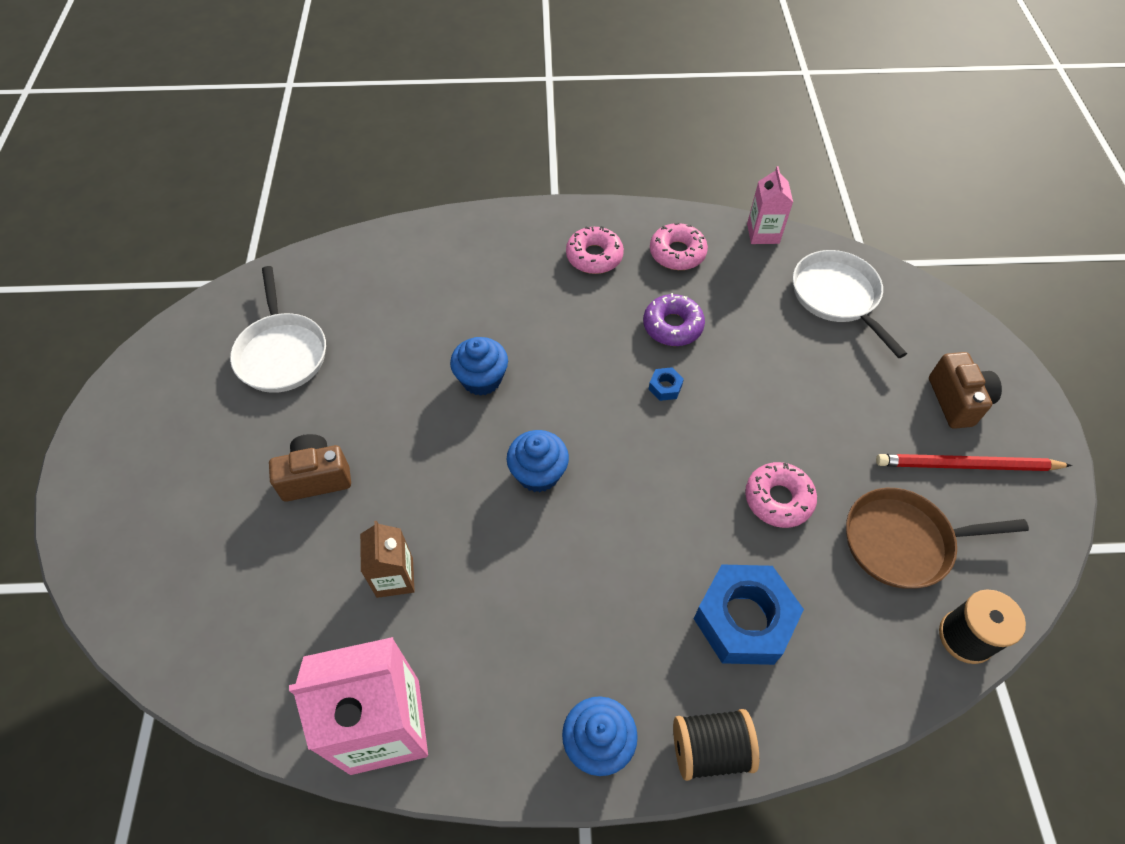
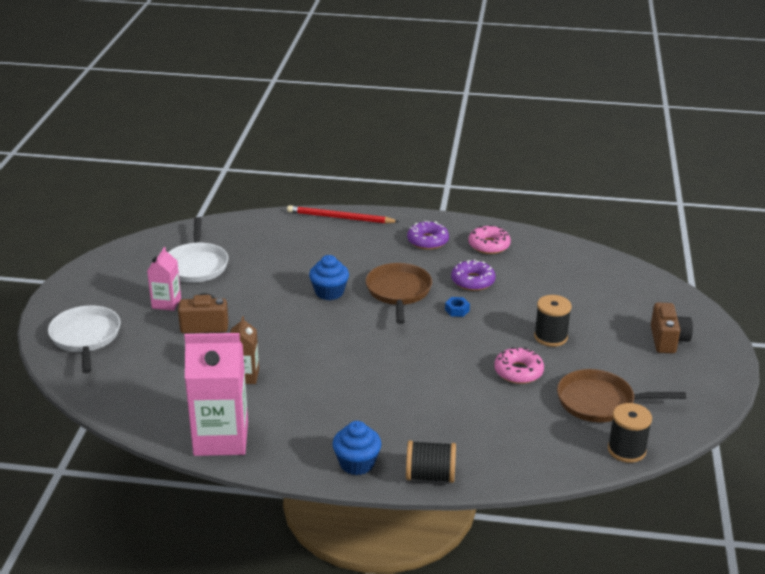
camera: 10 degrees right, 25 degrees down
(538, 473) = (355, 340): blue cupcake -> none
(577, 363) = (398, 292): none -> brown pan
(594, 256) = (427, 241): pink donut -> purple donut
(743, 619) = (473, 423): blue nut -> none
(763, 233) = (556, 242): pink carton -> pink carton (166, 303)
(803, 420) = (550, 337): none -> black spool
(837, 297) = (600, 279): white pan -> white pan (86, 337)
(966, 465) = (661, 372): red pencil -> red pencil (340, 218)

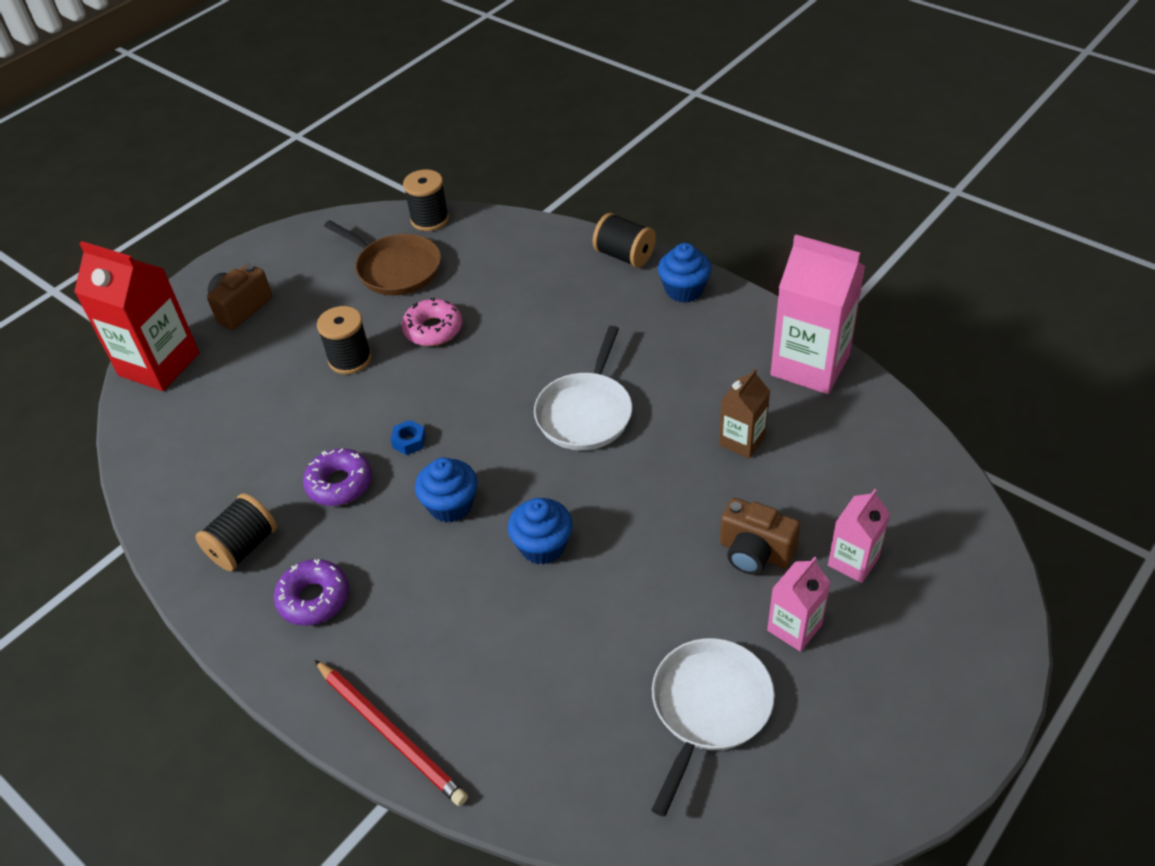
camera: 145 degrees left, 15 degrees up
(86, 337) = (941, 600): white pan -> white pan (585, 412)
(144, 339) = (853, 561): none -> pink carton
(398, 292) = (450, 505): brown pan -> blue cupcake
(489, 245) = (243, 547): pink donut -> black spool
(665, 296) = (159, 364): none -> red carton

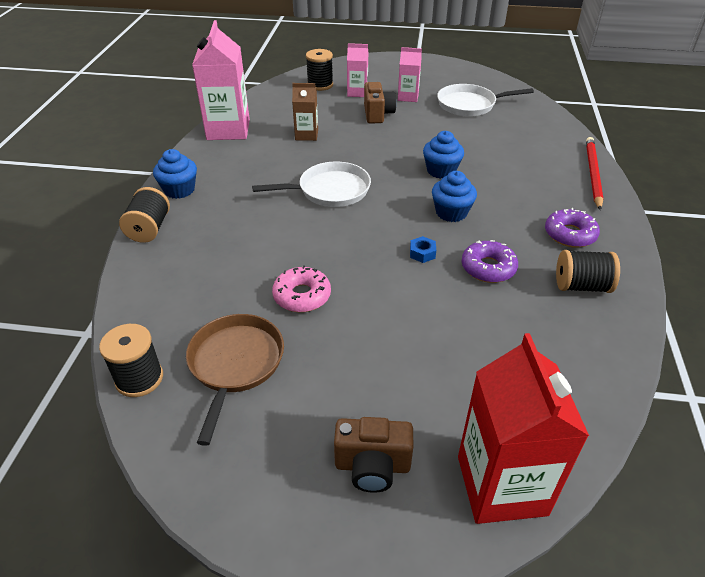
camera: 125 degrees left, 5 degrees down
(350, 359) = (373, 330): black spool -> black spool (320, 85)

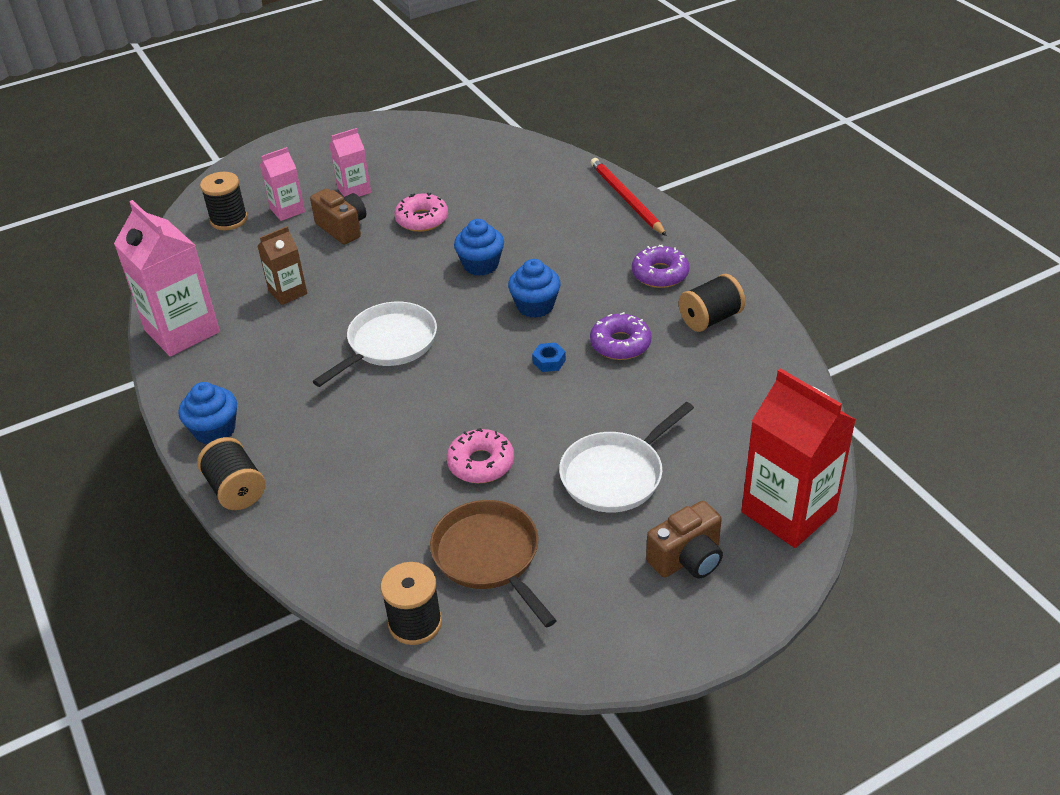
camera: 35 degrees left, 0 degrees up
(432, 129) = (422, 219): none -> pink donut
(469, 105) = (433, 170): white pan -> white pan (616, 474)

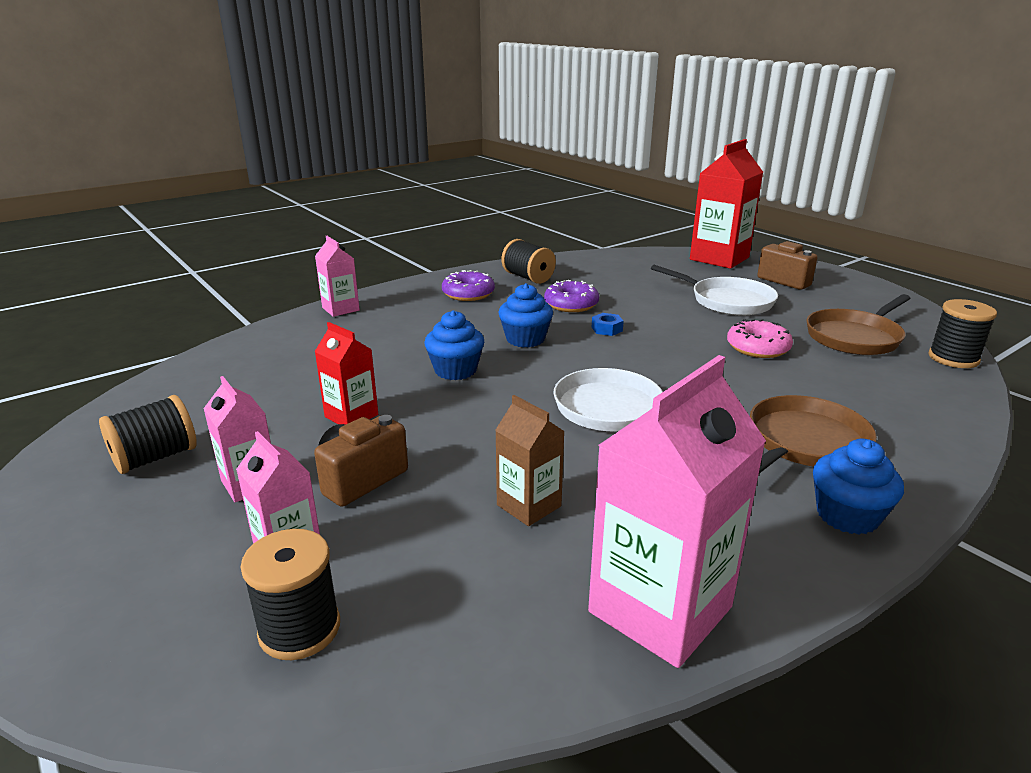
camera: 100 degrees left, 15 degrees down
(236, 489) = (921, 476): black spool -> black spool (155, 457)
(303, 438) = (804, 443): none -> brown pan
(422, 219) = (351, 416): pink donut -> red carton
(626, 199) = (340, 309): red pencil -> pink carton

